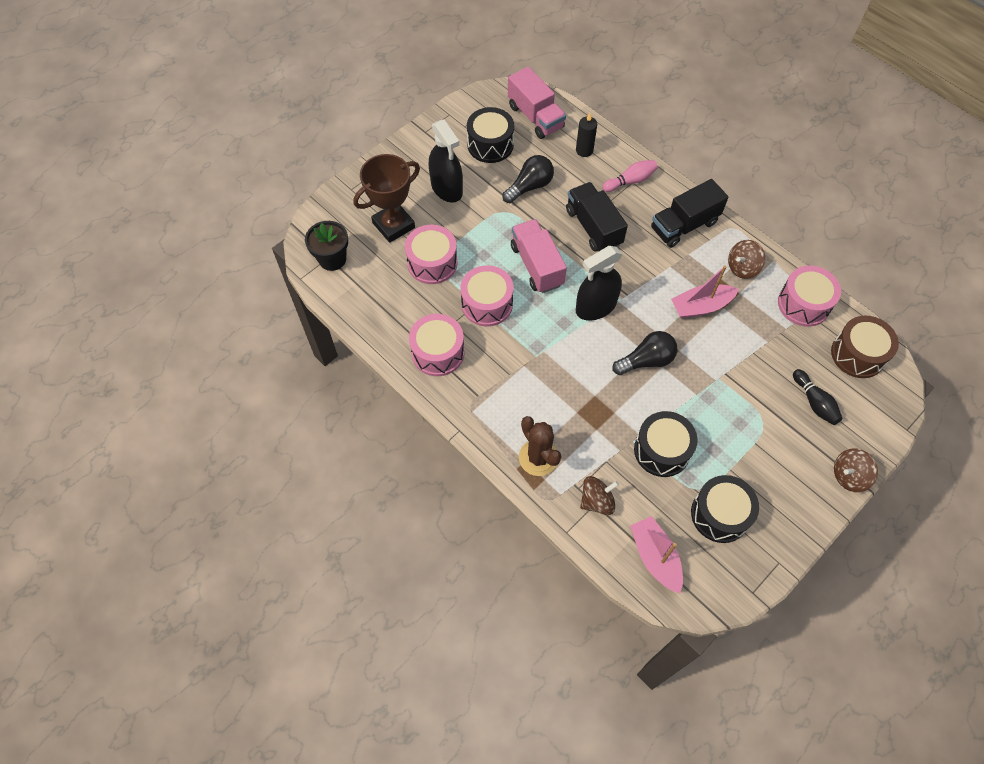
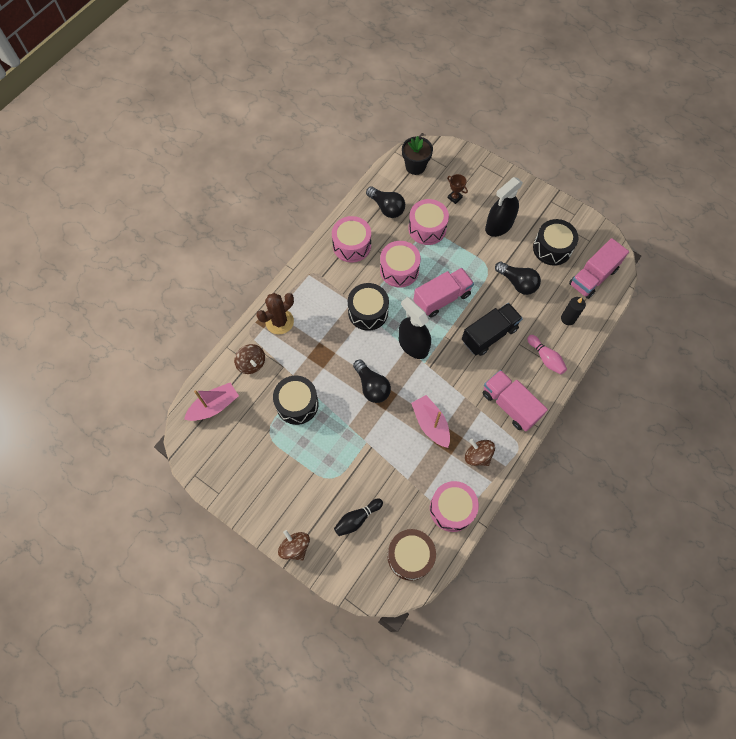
camera: 80 degrees right, 5 degrees up
(389, 303) = (386, 208): none -> black light bulb
(393, 225) = (454, 197): brown trophy -> brown trophy, size x0.45
(684, 225) = (510, 405): black truck -> pink truck
(720, 514) = (251, 449): black drum -> black drum (368, 312)

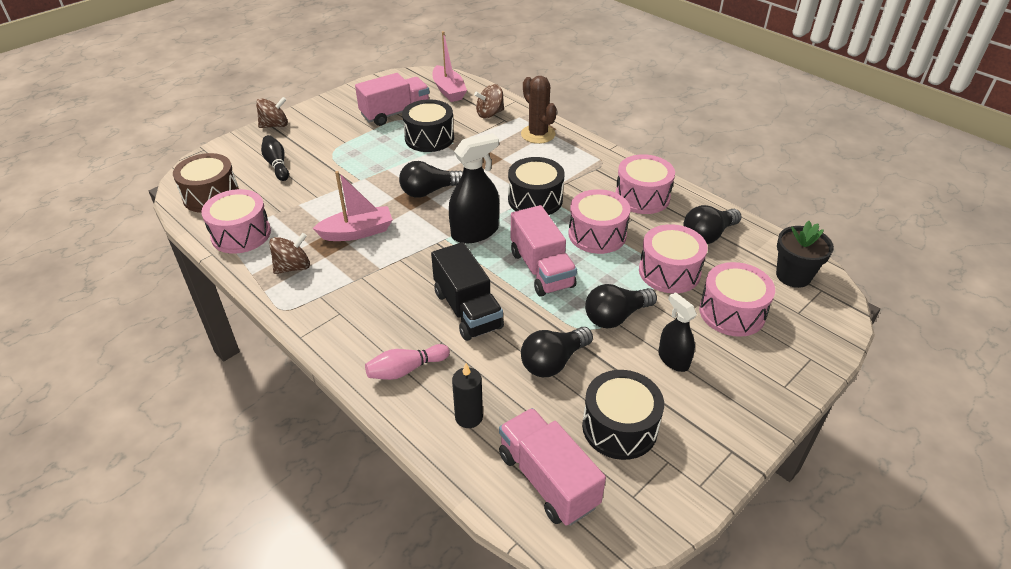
camera: 100 degrees right, 25 degrees down
(454, 197) = (732, 312): brown trophy -> pink drum
(473, 254) = (616, 316): none -> black light bulb
(499, 225) = (673, 359): black spray bottle -> black spray bottle, size x0.62
(510, 405) = (347, 312): pink truck -> pink truck (395, 113)

